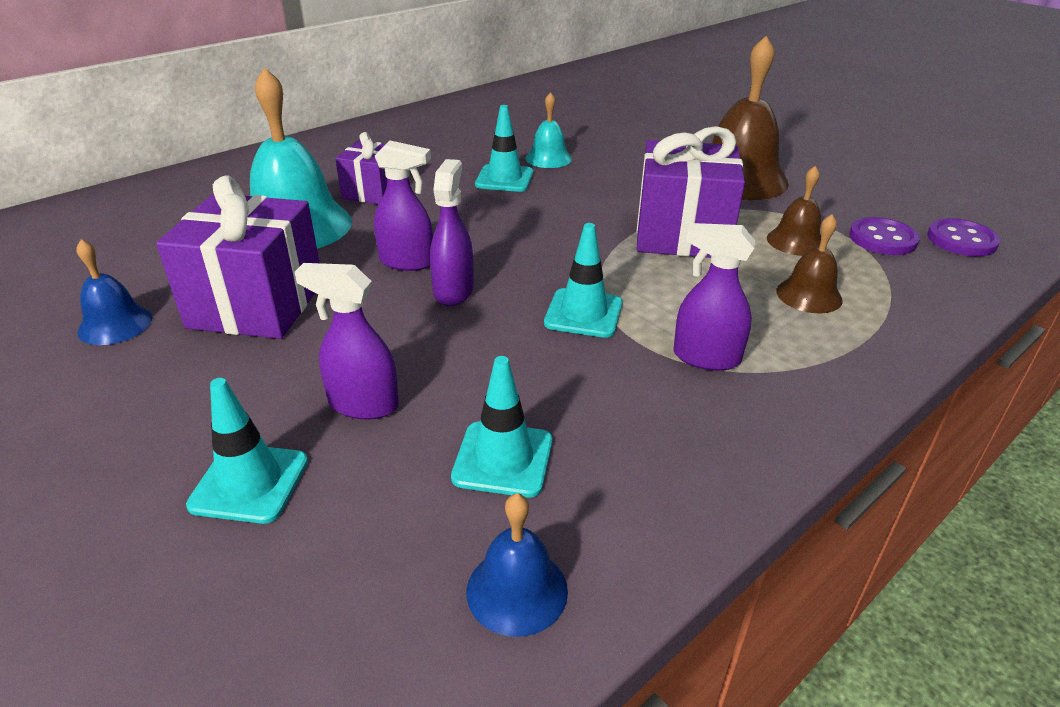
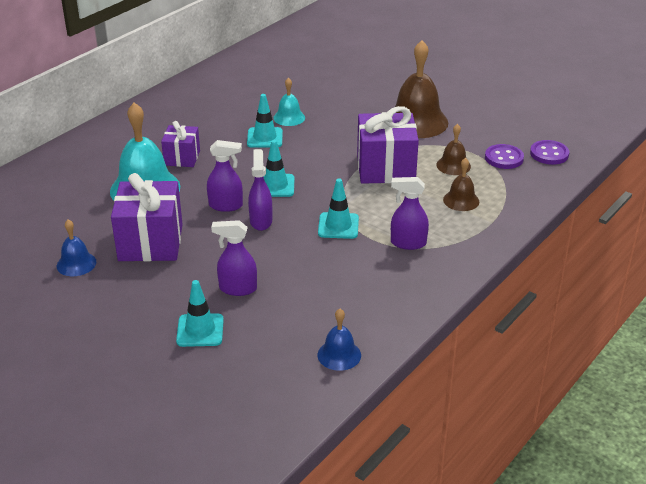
camera: 10 degrees left, 0 degrees up
(503, 459) = (317, 305): turquoise traffic cone -> turquoise traffic cone (275, 186)

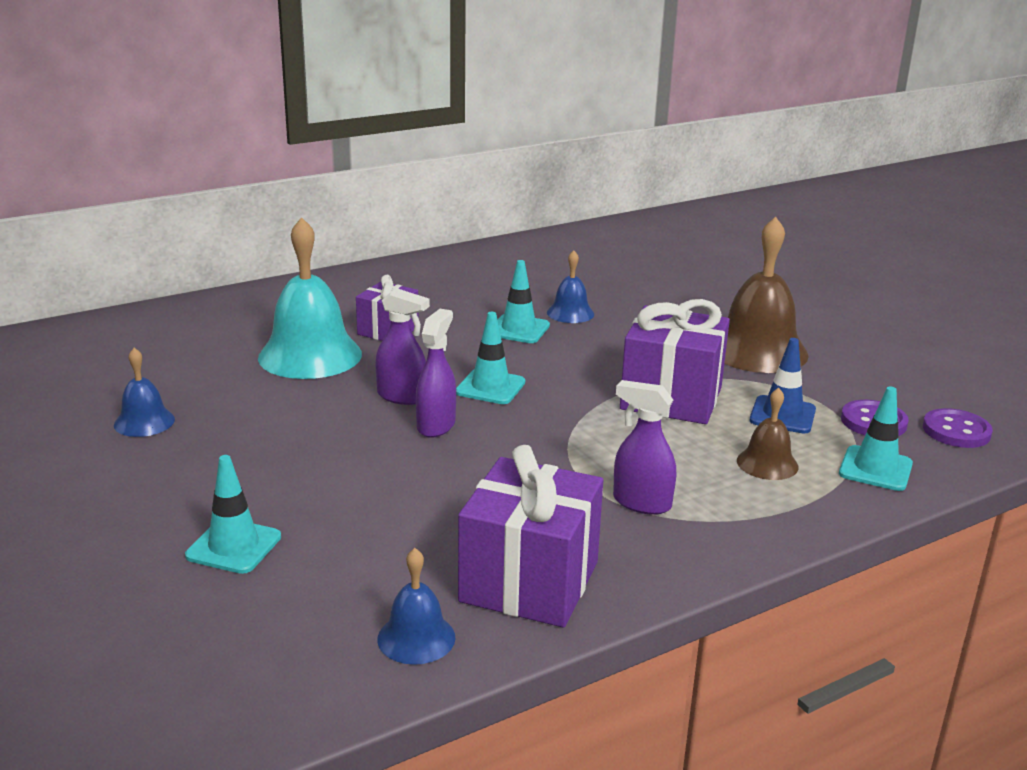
camera: 20 degrees right, 10 degrees down
(151, 242) = (263, 418): purple gift -> purple gift (529, 582)
(237, 288) = (333, 504): purple spray bottle -> none
(289, 117) = (570, 313): turquoise bell -> blue bell
(338, 226) = (546, 456): turquoise traffic cone -> turquoise traffic cone (875, 469)
(453, 165) = (782, 415): brown bell -> blue traffic cone

